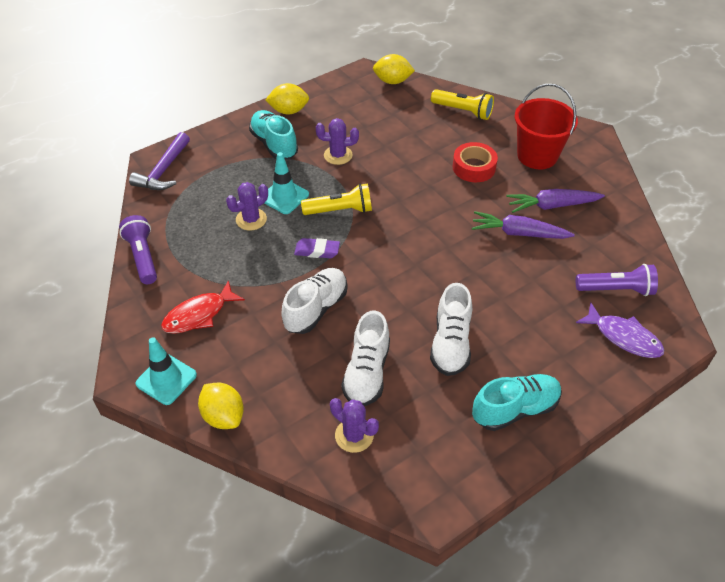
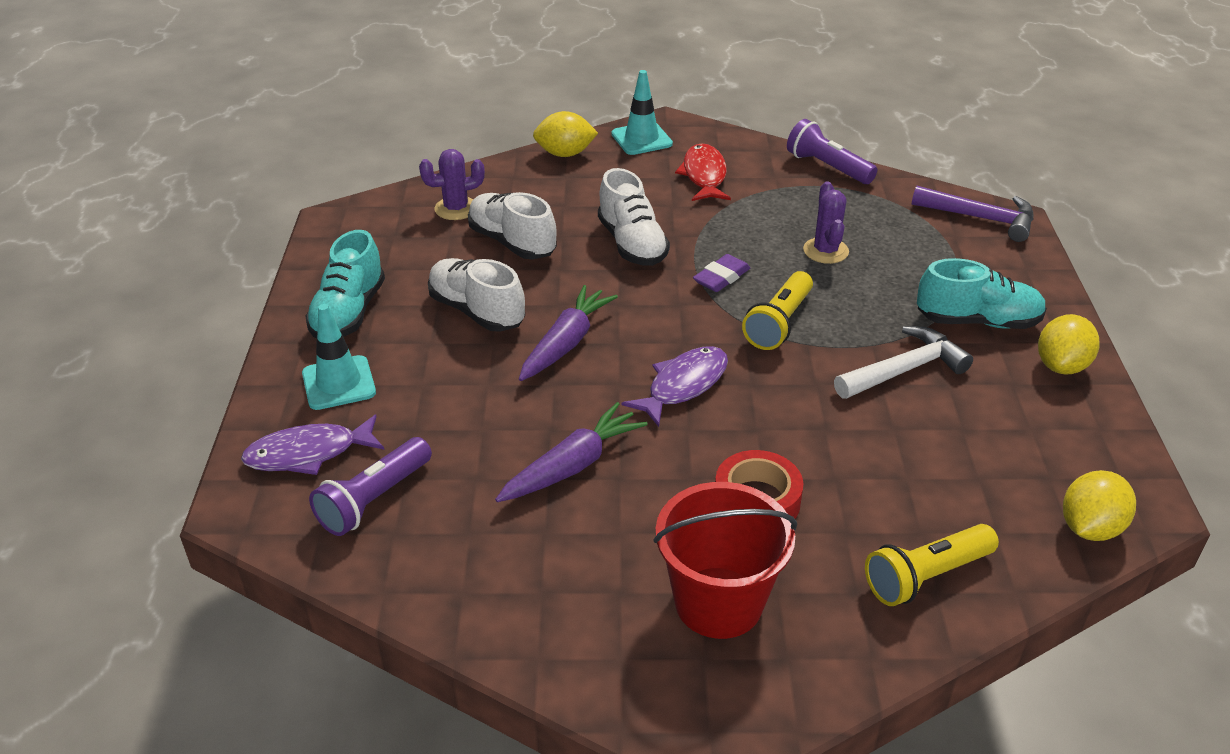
camera: 125 degrees right, 10 degrees down
(142, 257) = (827, 167): purple flashlight -> purple flashlight turned 150 degrees counterclockwise
(163, 171) = (981, 218): purple hammer -> purple hammer turned 150 degrees clockwise
(284, 196) = (848, 289): turquoise traffic cone -> turquoise traffic cone (339, 383)
(338, 155) = (904, 369): purple cactus -> white hammer
(425, 223) = (683, 385): none -> purple fish
(551, 206) = (587, 539): purple carrot -> purple carrot (566, 343)

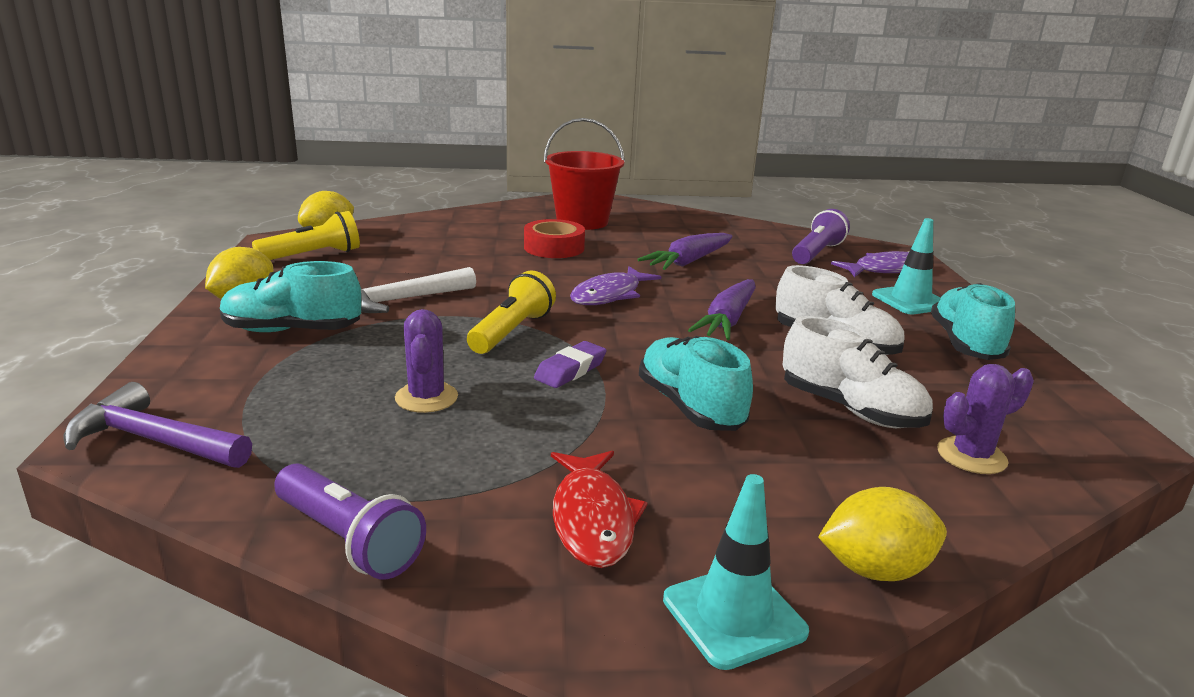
camera: 175 degrees right, 15 degrees down
(632, 244) = (690, 407): white shoe -> turquoise shoe
(926, 577) = (453, 224): yellow flashlight -> yellow flashlight (313, 255)

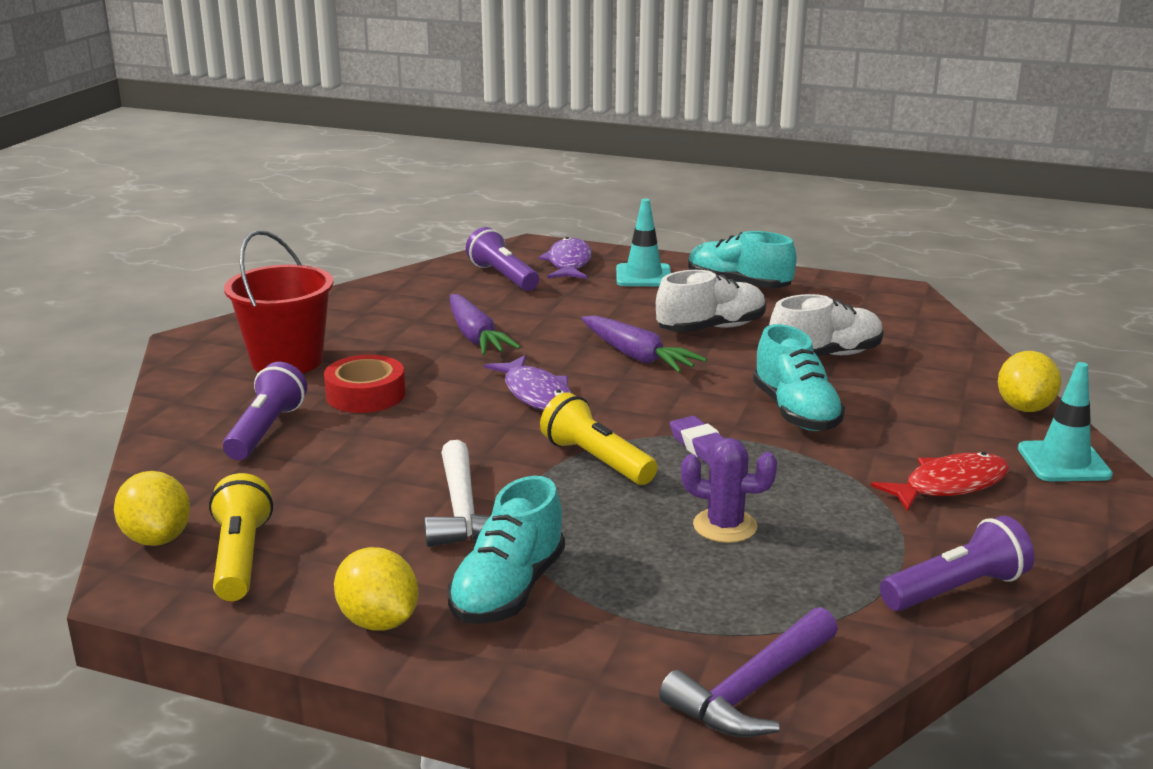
camera: 65 degrees left, 0 degrees up
(478, 233) = (266, 430): none -> purple flashlight
(593, 519) = (949, 485): red fish -> red fish turned 45 degrees counterclockwise
(690, 407) = (795, 412): turquoise shoe -> turquoise shoe turned 105 degrees counterclockwise
(971, 456) = (904, 339): purple cactus -> none

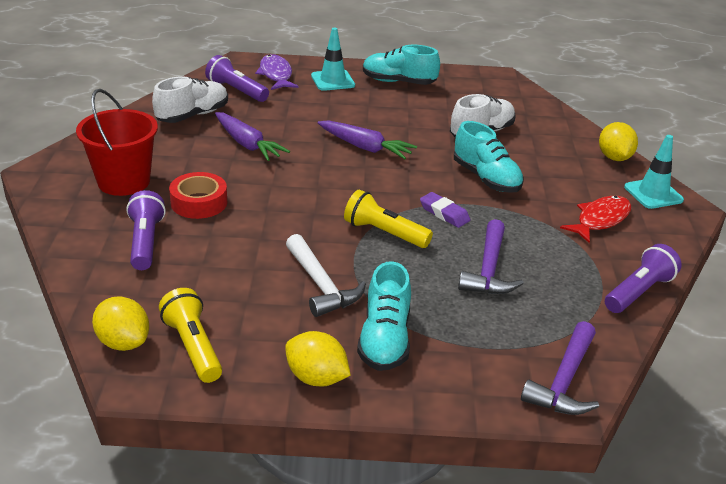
camera: 20 degrees left, 10 degrees up
(536, 394) = (316, 186): purple fish -> none
(711, 328) = (400, 119): white shoe -> white shoe (193, 115)
(725, 526) = (489, 270): purple cactus -> purple hammer

